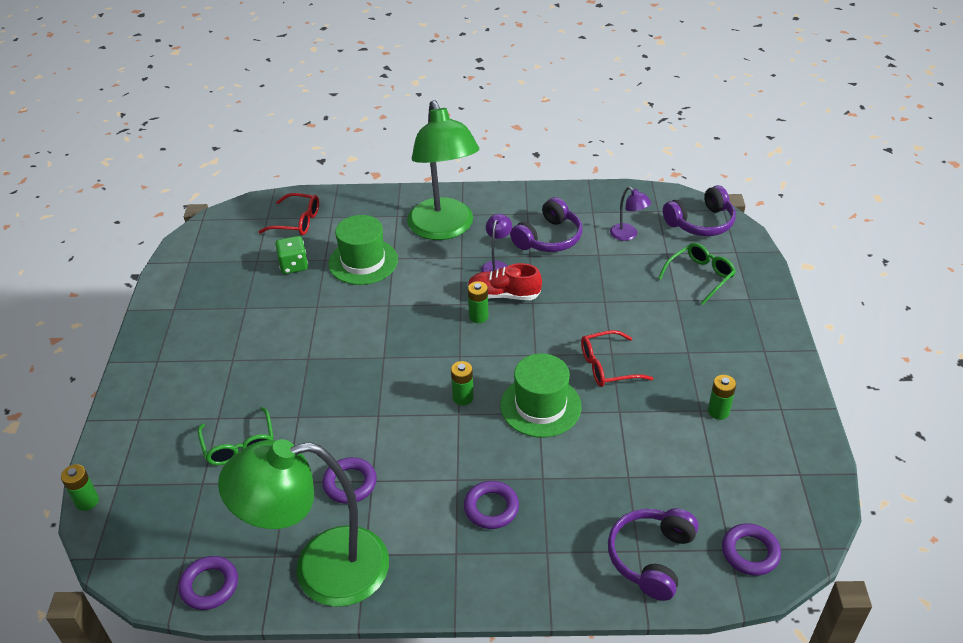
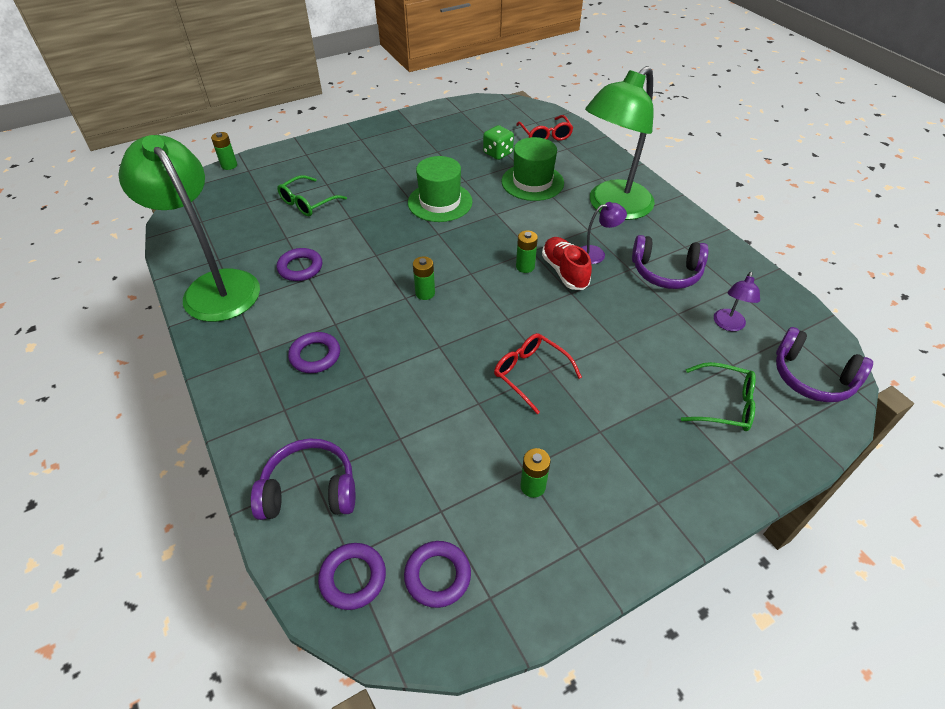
camera: 60 degrees right, 5 degrees up
(209, 585) = (182, 241): purple ring -> purple ring (437, 576)
(540, 406) = (448, 345): green hat -> green hat (440, 202)

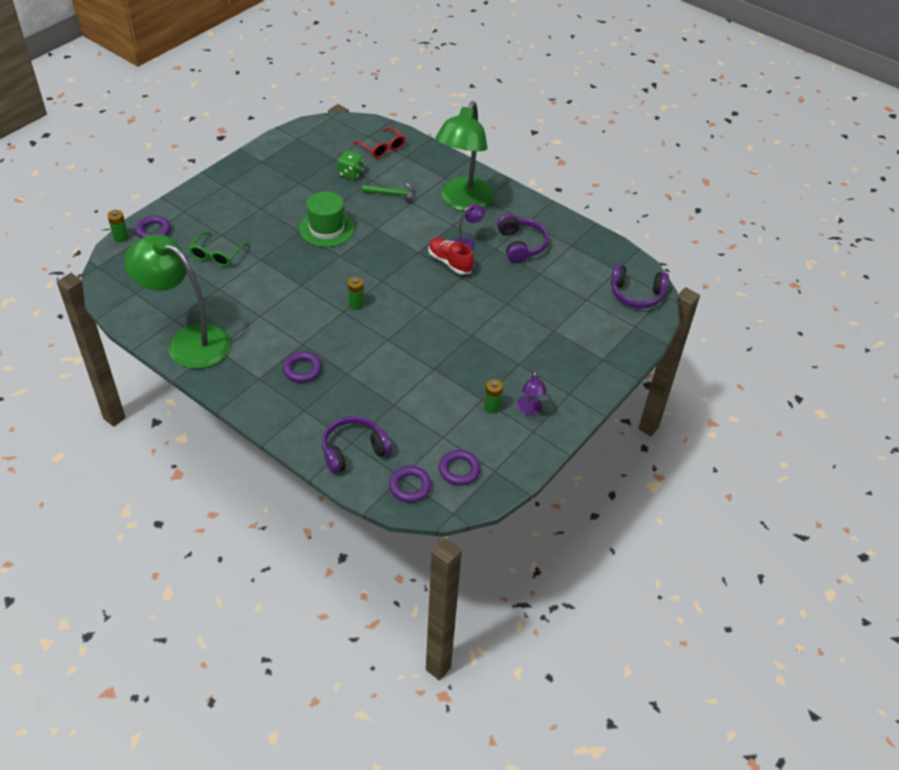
camera: 25 degrees left, 0 degrees up
(300, 268) = (247, 309): purple ring -> purple ring (153, 231)
(525, 266) = (419, 266): green battery -> none
(530, 374) = (459, 340): red glasses -> none
(532, 182) = (392, 194): green hat -> green hammer
(666, 272) = (521, 245): purple headphones -> purple headphones turned 90 degrees counterclockwise
(724, 404) = (588, 326): green glasses -> none
(728, 325) = (575, 273): purple lamp -> purple lamp (529, 410)

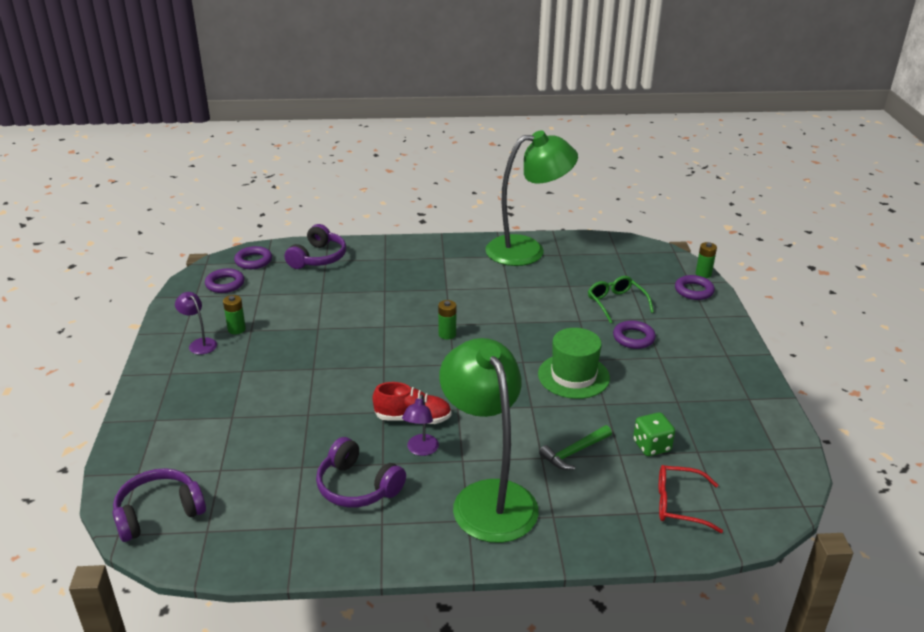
camera: 140 degrees right, 15 degrees down
(302, 369) = (421, 276): purple ring -> purple ring (633, 338)

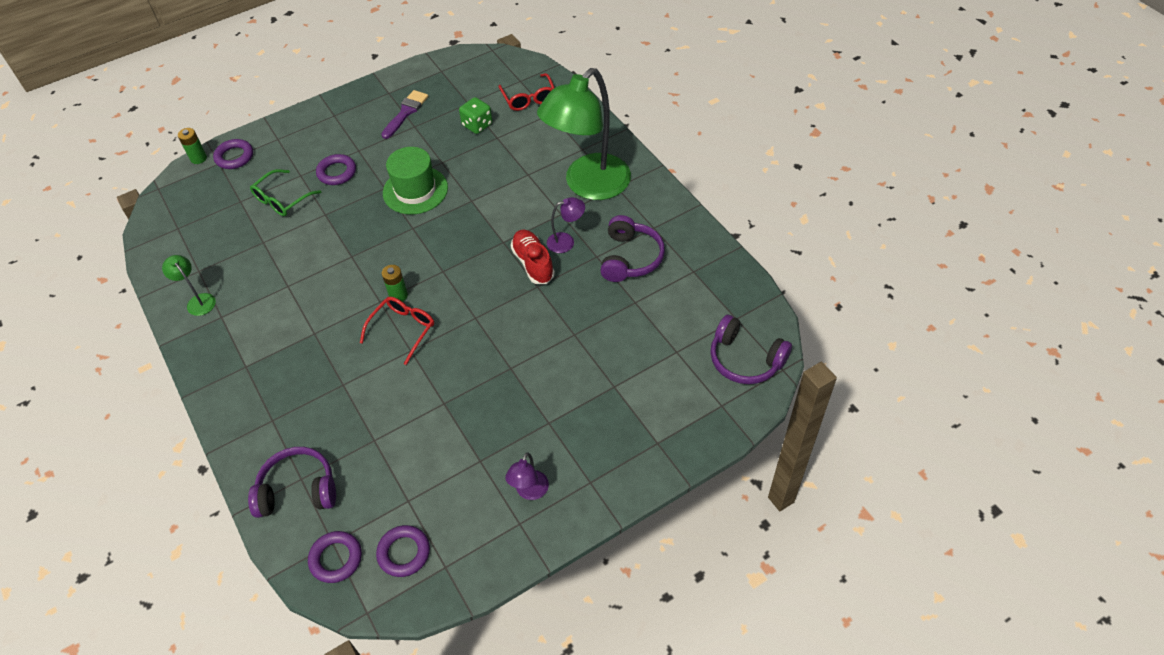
camera: 115 degrees left, 20 degrees up
(236, 329) = (486, 475): green battery -> none
(408, 327) = (403, 330): none -> red glasses
(527, 250) = (198, 300): green lamp -> green lamp, size x0.40
(574, 452) = (510, 160): green hammer -> none
(705, 401) = (406, 112): none -> purple brush

